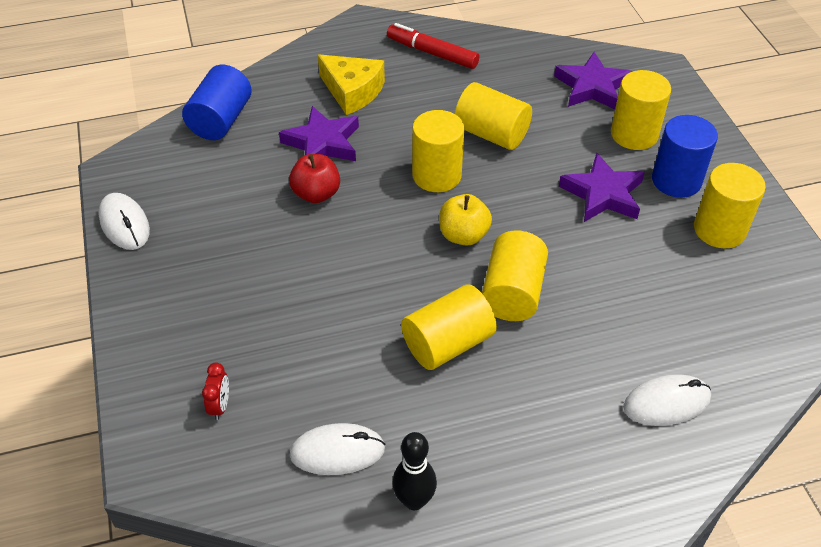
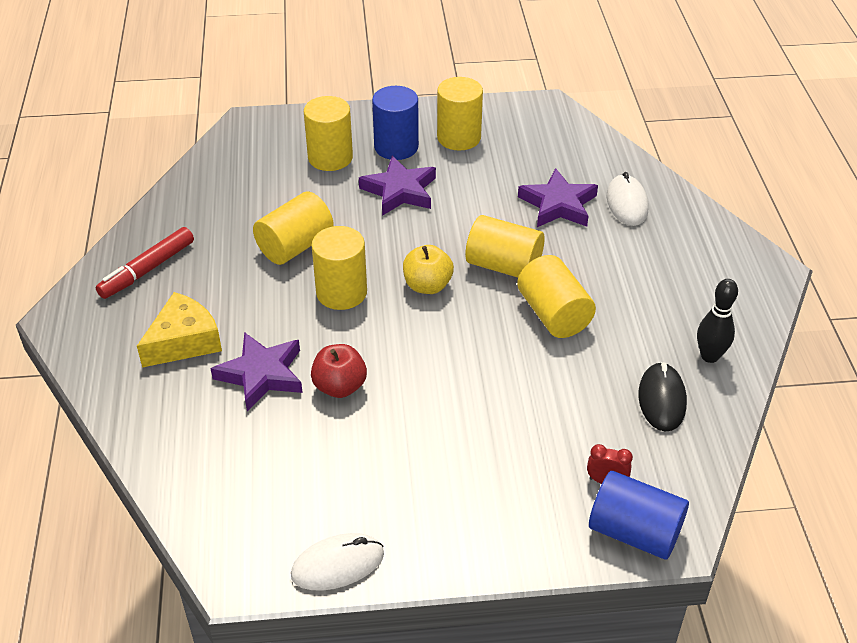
camera: 80 degrees left, 5 degrees down
(221, 120) = (185, 464): blue cylinder -> blue cylinder (634, 532)
(337, 451) = (661, 399): white mouse -> black mouse
(592, 87) = (254, 169): purple star -> purple star (558, 205)

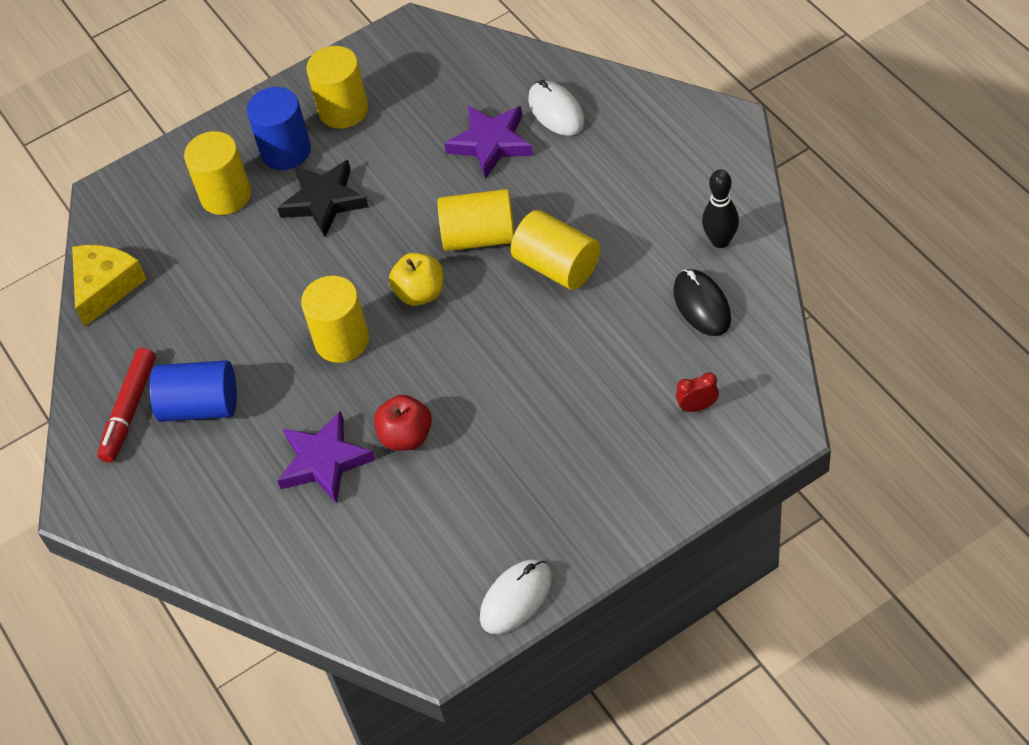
camera: 20 degrees left, 10 degrees up
(184, 341) = (224, 466): yellow cheese -> yellow cheese (105, 287)
(295, 246) = (261, 313): yellow cylinder -> none
(400, 191) = (324, 201): purple star -> black star
(634, 532) = (746, 440): blue cylinder -> blue cylinder (200, 406)

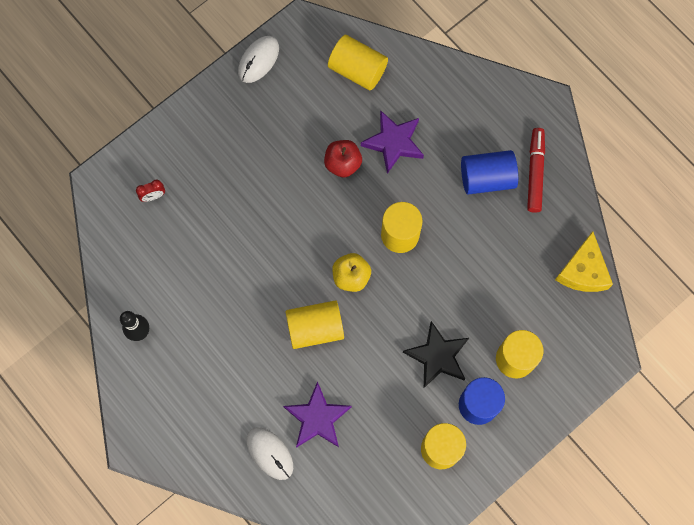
camera: 165 degrees right, 20 degrees up
(557, 266) = (255, 304): yellow cylinder -> yellow cylinder (357, 70)
(701, 305) = (152, 276): black mouse -> none

